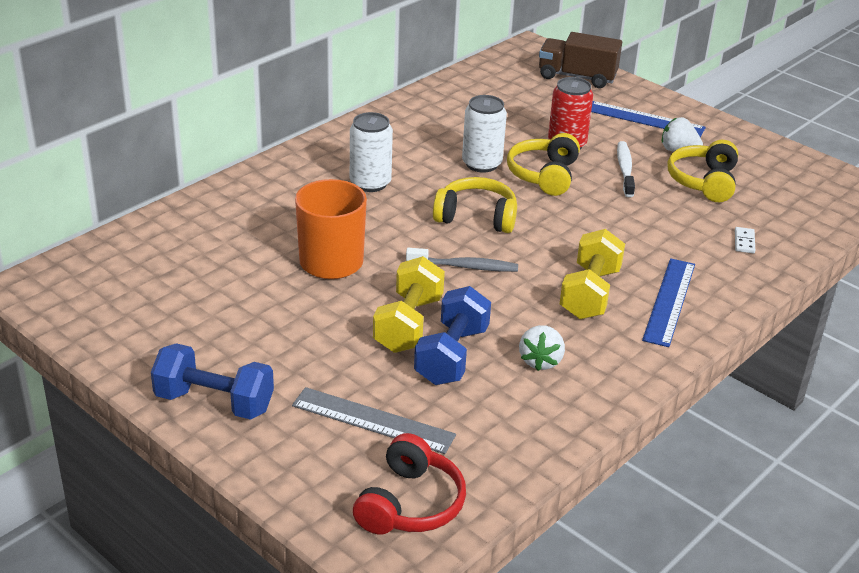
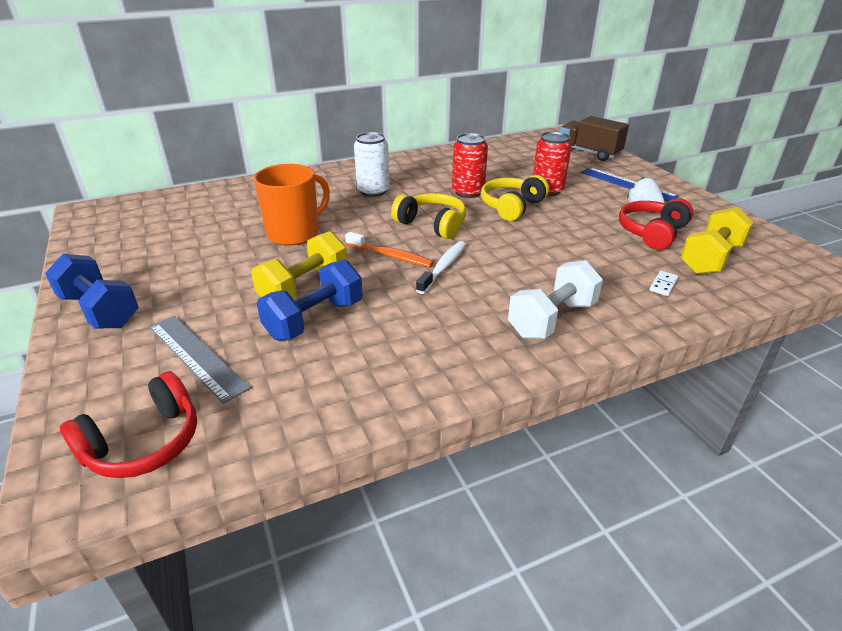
camera: 25 degrees right, 0 degrees up
(465, 267) = (391, 256): grey toothbrush -> orange toothbrush
(481, 164) = (468, 192): white can -> red can
(540, 361) = (387, 342): white strawberry -> none
(590, 293) = (480, 297): yellow dumbbell -> yellow dumbbell (710, 259)
(625, 169) = (584, 213): white toothbrush -> white toothbrush (443, 267)
(669, 301) = (552, 319): blue ruler -> white dumbbell
(704, 182) = (652, 233): yellow headphones -> red headphones

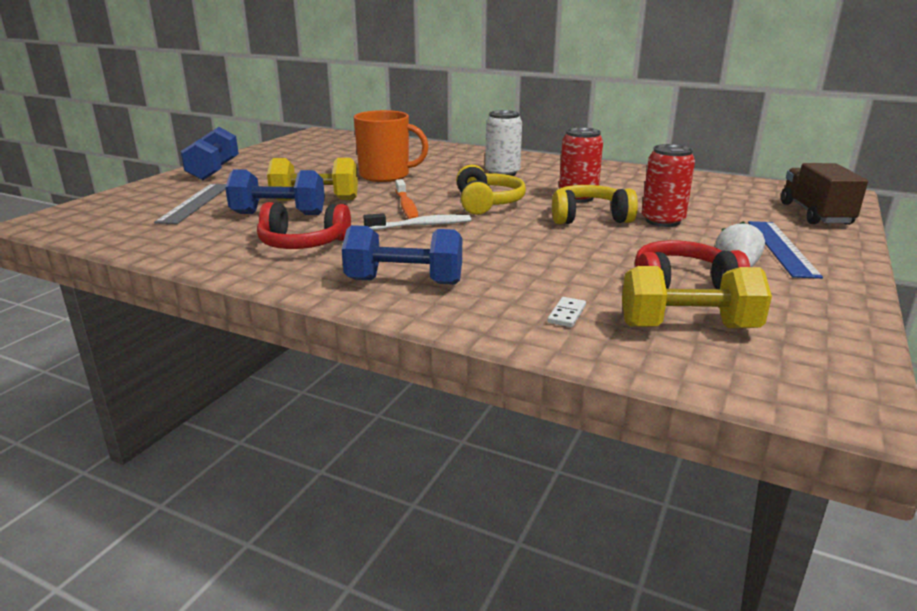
camera: 50 degrees right, 10 degrees down
(144, 443) = (100, 220): red headphones -> red headphones (303, 243)
(552, 319) = (404, 282): white dumbbell -> blue dumbbell
(663, 285) = (566, 314): white domino -> white domino turned 60 degrees counterclockwise

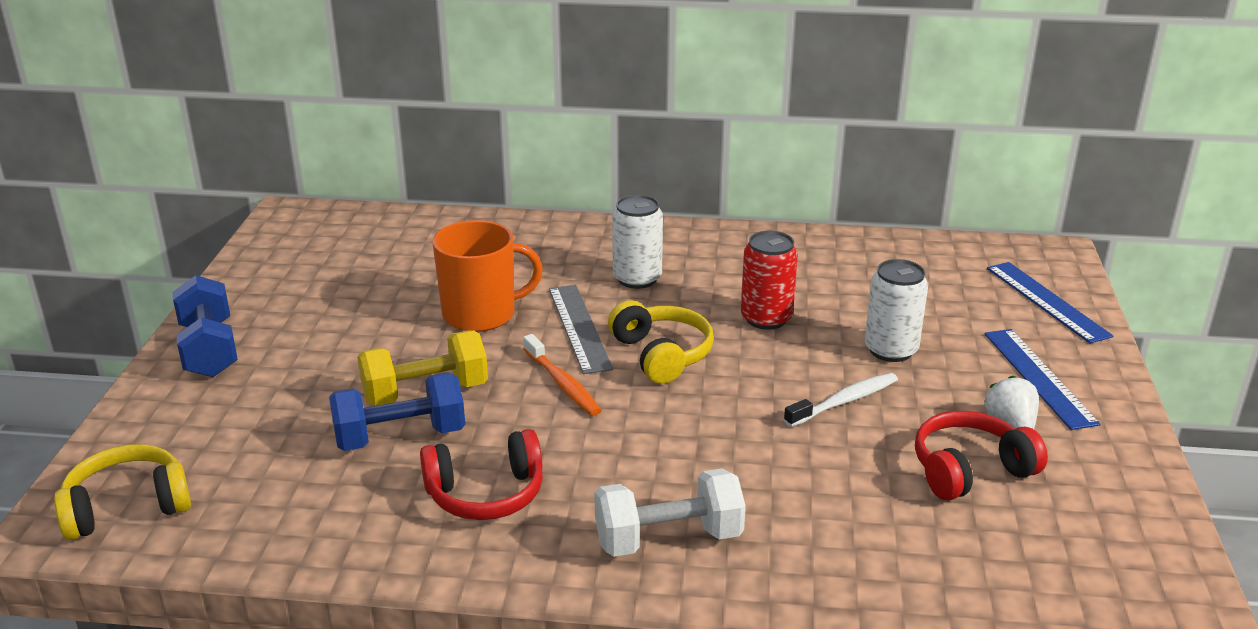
camera: 20 degrees left, 5 degrees up
(195, 203) = (254, 435): grey ruler -> grey ruler (579, 328)
(404, 282) = (668, 539): blue dumbbell -> white dumbbell
(421, 225) = (611, 421): white toothbrush -> white toothbrush (844, 401)
(566, 314) = (880, 551): white domino -> none
(589, 218) = (804, 361): yellow headphones -> yellow headphones (127, 507)
(662, 221) = (890, 350): red can -> white can
(688, 327) = (1009, 541): yellow dumbbell -> none
(815, 214) = (1047, 301): brown truck -> blue ruler

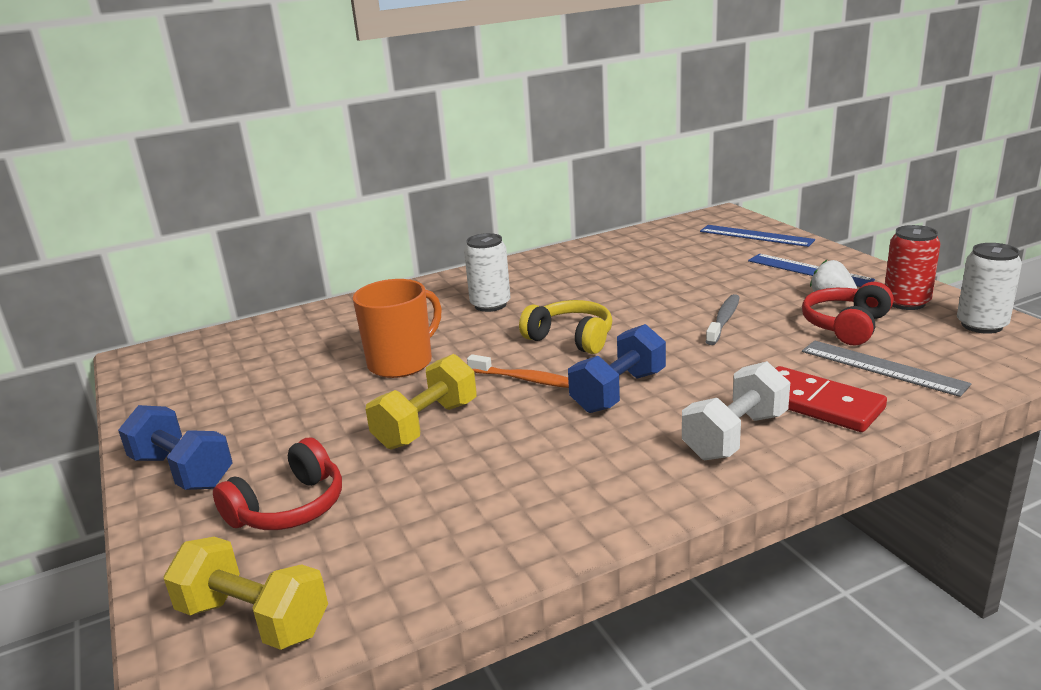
camera: 30 degrees left, 5 degrees down
(127, 507) = (254, 619): yellow headphones -> yellow dumbbell
(400, 437) = (446, 460): blue dumbbell -> blue dumbbell (618, 392)
(486, 493) = (568, 466): red headphones -> red headphones (289, 507)
(579, 328) = (489, 344): grey ruler -> grey ruler (882, 367)
(766, 318) = (609, 296): red can -> red can (906, 302)
(798, 545) = (817, 403): none -> red domino
(844, 401) = (724, 320): white toothbrush -> grey toothbrush
(890, 350) = (709, 286): white can -> white can (981, 325)

